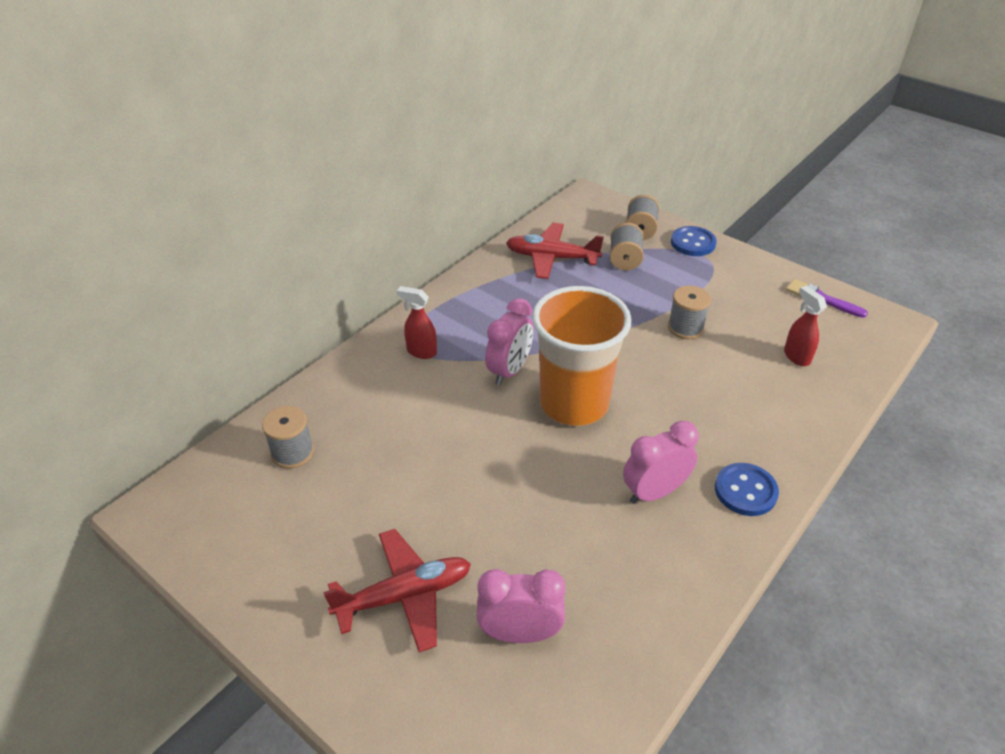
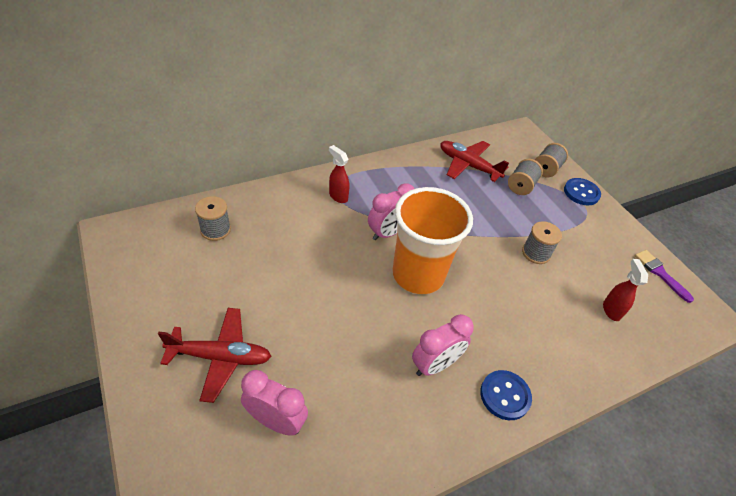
camera: 20 degrees right, 5 degrees up
(654, 492) = (435, 365): pink clock -> pink clock turned 150 degrees clockwise

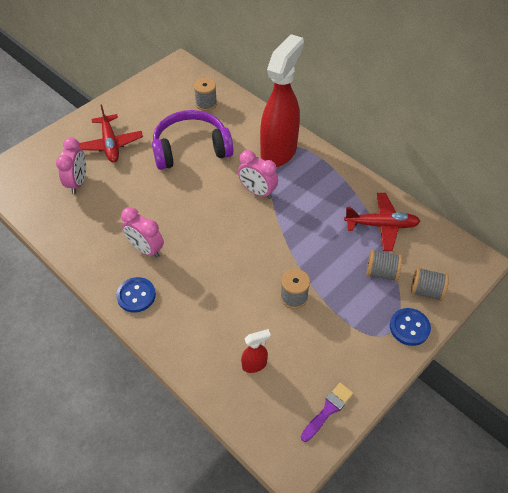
camera: 75 degrees right, 5 degrees up
(287, 269) = (191, 149): none -> purple headphones
(338, 196) = (279, 152): red spray bottle -> red spray bottle, size x2.48
(418, 275) = (224, 220): orange cup -> none
(468, 165) = (381, 225): red plane -> red plane turned 75 degrees clockwise

